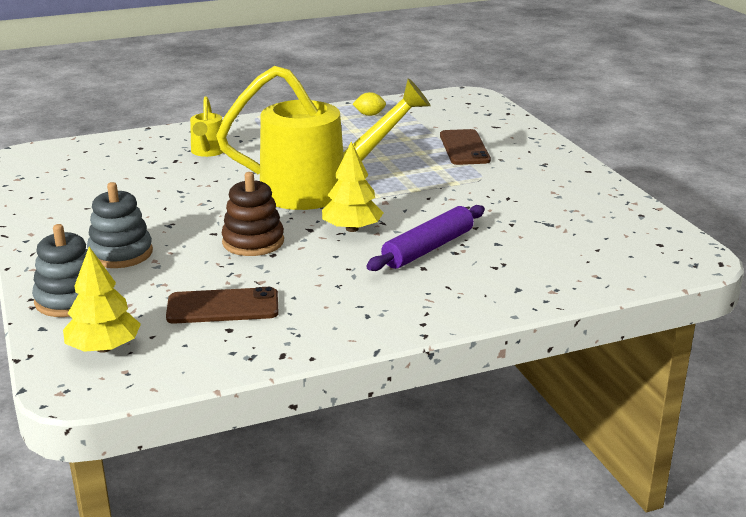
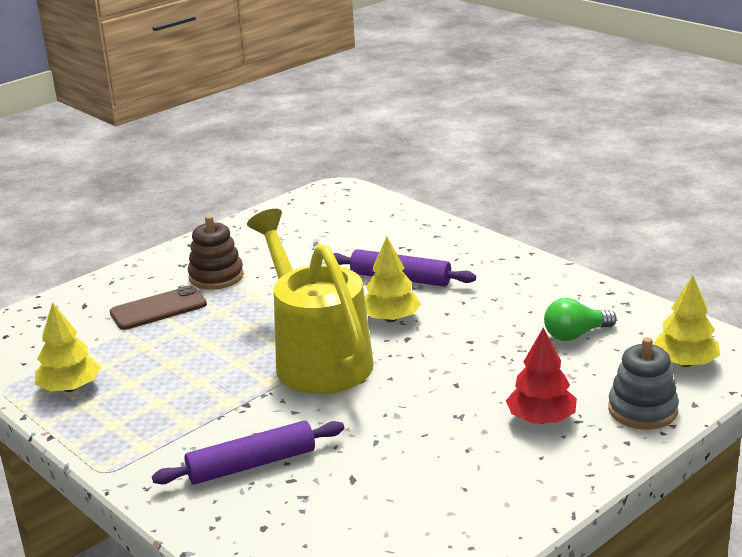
camera: 110 degrees left, 0 degrees up
(121, 253) = (541, 419): grey stacking toy -> red tree
(207, 152) = (251, 464): yellow watering can -> purple rolling pin
(223, 307) = (575, 335): brown phone -> green light bulb
(253, 242) = (456, 357): brown stacking toy -> brown stacking toy (216, 276)
(369, 115) = (70, 388): yellow lemon -> yellow tree

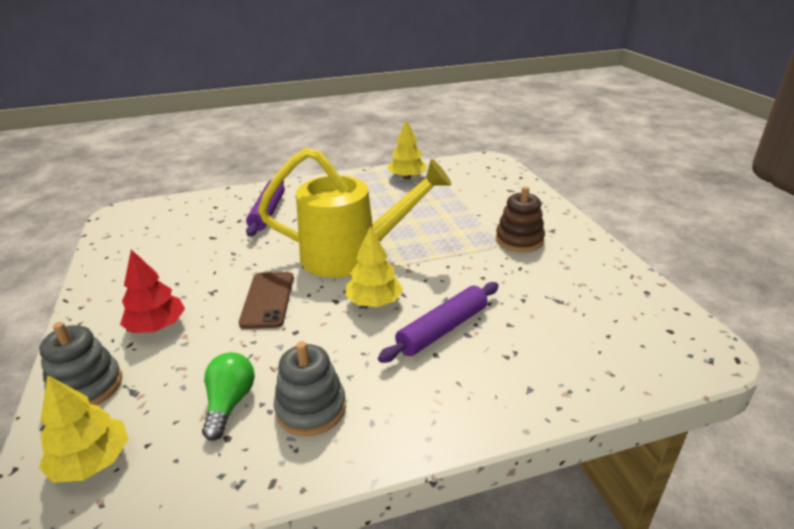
camera: 115 degrees right, 5 degrees up
(158, 309) = (483, 212): brown phone -> brown phone (268, 300)
(541, 302) = (311, 408): none -> grey stacking toy

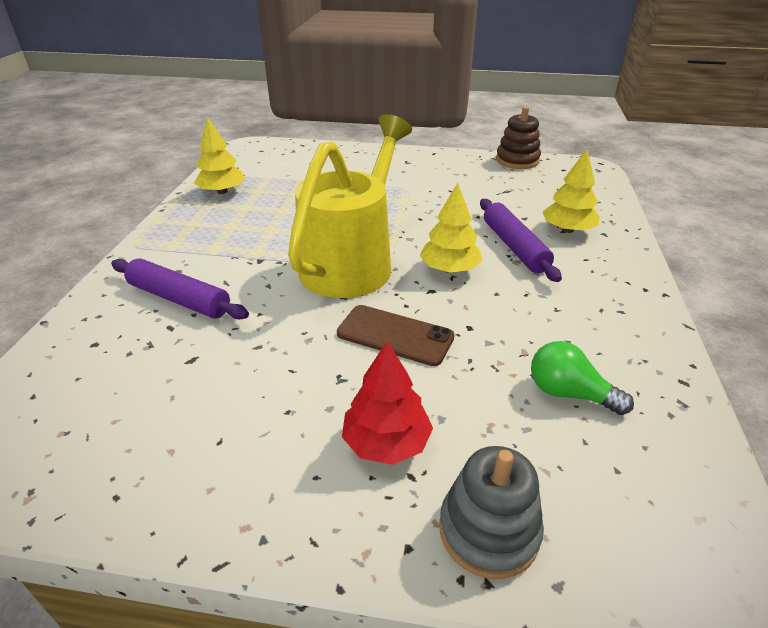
camera: 65 degrees left, 5 degrees up
(92, 461) = (636, 526): yellow tree -> yellow tree (567, 230)
(311, 408) = (594, 340): grey stacking toy -> none
(519, 240) = (408, 178): brown stacking toy -> brown stacking toy (517, 160)

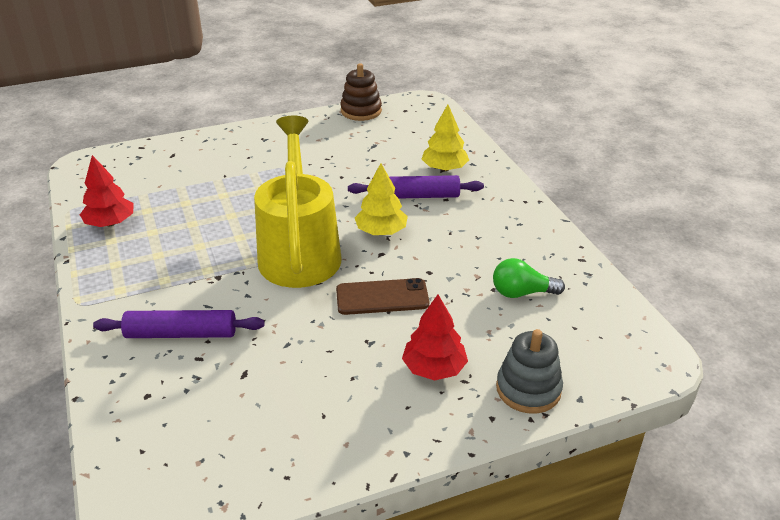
camera: 30 degrees left, 0 degrees up
(222, 191) = (110, 223): yellow tree -> red tree
(514, 247) = (415, 196): purple rolling pin -> purple rolling pin turned 45 degrees counterclockwise

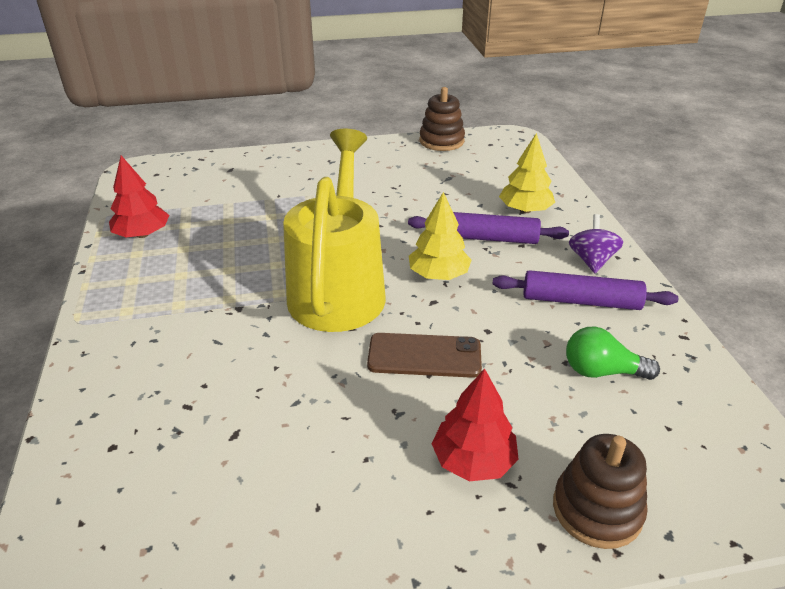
camera: 10 degrees right, 0 degrees up
(181, 333) = (177, 372): purple rolling pin -> purple rolling pin (581, 301)
(505, 206) = (591, 260): none -> purple spinning top
(528, 389) = (597, 509): grey stacking toy -> brown stacking toy

